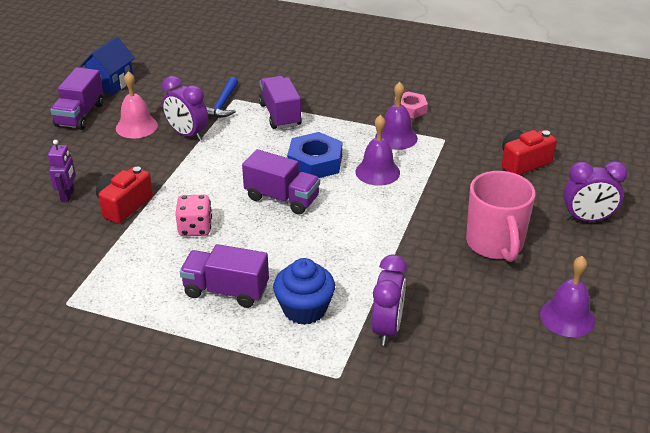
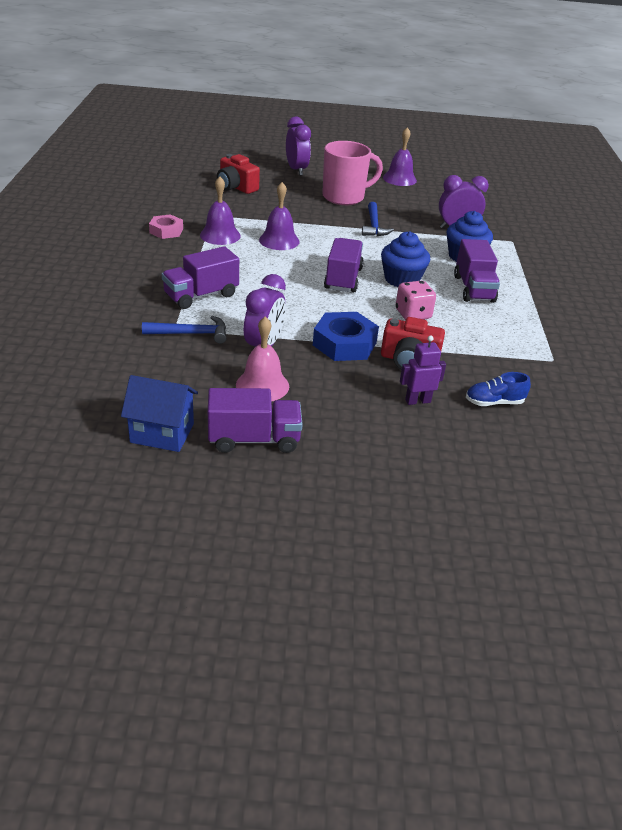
camera: 110 degrees left, 0 degrees up
(35, 238) = (494, 402): none -> blue shoe
(267, 239) = (402, 279): none -> blue cupcake
(315, 162) = (279, 269): blue nut -> blue nut (344, 343)
(405, 250) = (374, 225): none -> blue hammer

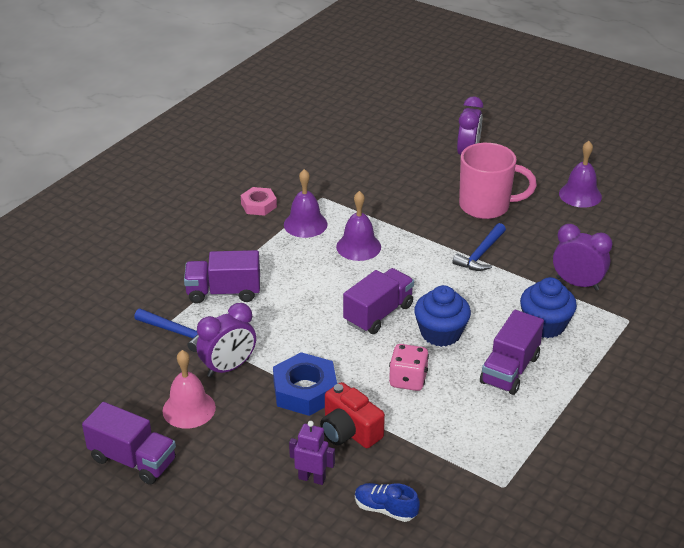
camera: 35 degrees right, 0 degrees up
(162, 433) = (68, 425): blue house -> none
(236, 187) = (378, 164): red camera -> none

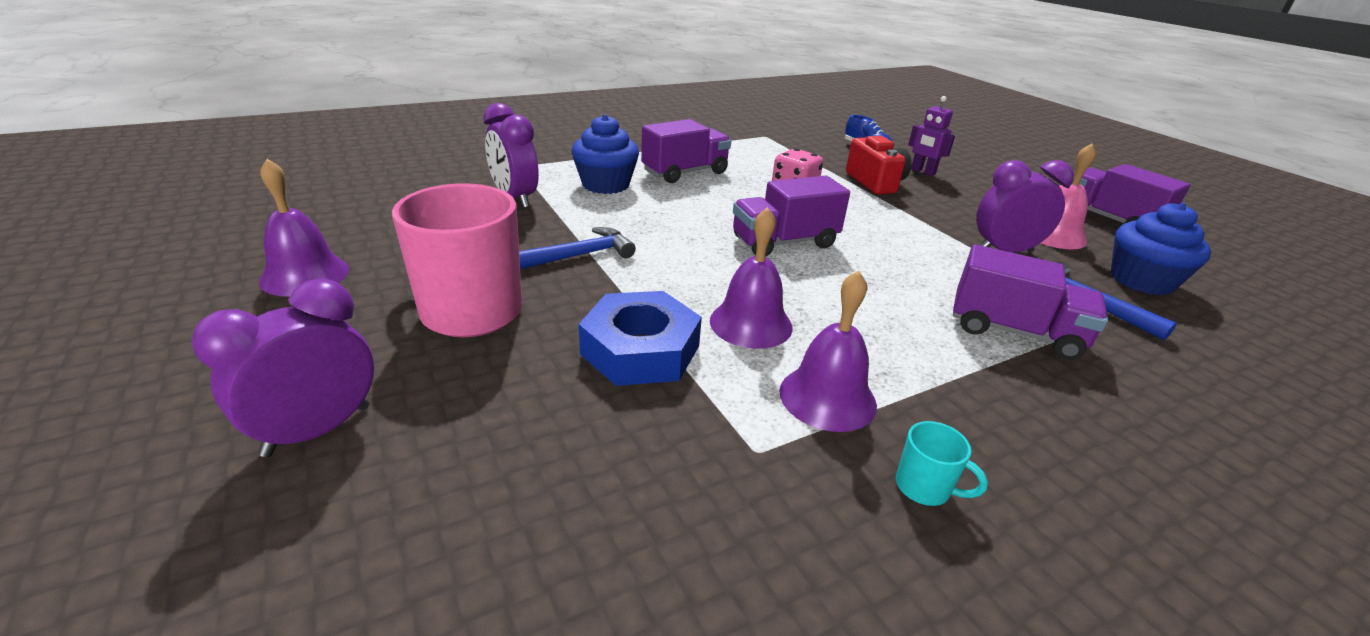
camera: 155 degrees left, 5 degrees down
(258, 205) = (924, 487): pink nut -> turquoise mug
(305, 390) = (911, 213): blue nut -> blue nut (640, 350)
(440, 333) = (725, 209): blue cupcake -> blue cupcake (1141, 280)

